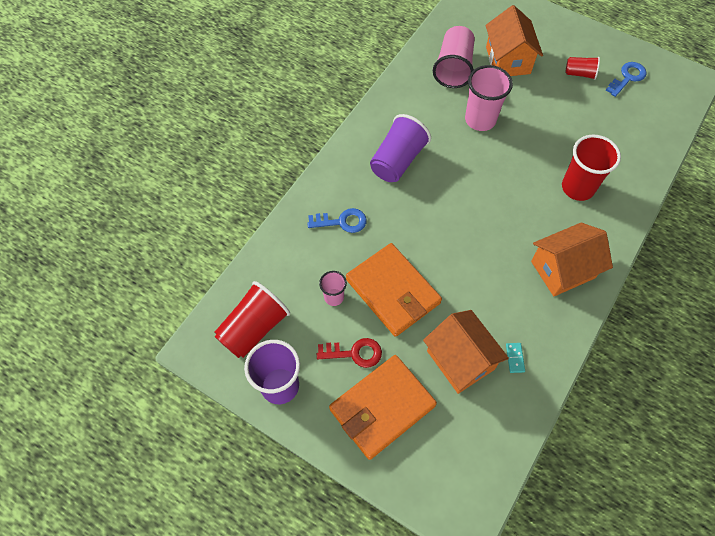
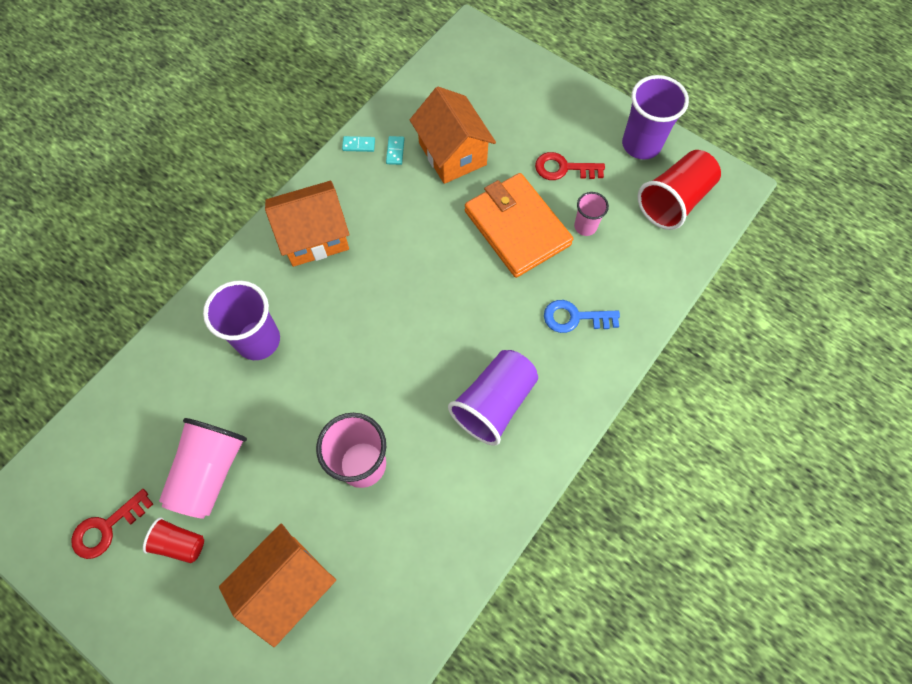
camera: 175 degrees left, 5 degrees up
(382, 408) = (538, 118): orange wallet -> none
(453, 68) = (383, 575): pink cup -> pink cup (210, 472)
(508, 60) = (288, 585): orange house -> orange house turned 45 degrees clockwise
(551, 362) = (358, 145): none -> turquoise domino
(577, 188) = (258, 340): red cup -> purple cup
(627, 77) = (106, 528): blue key -> red key

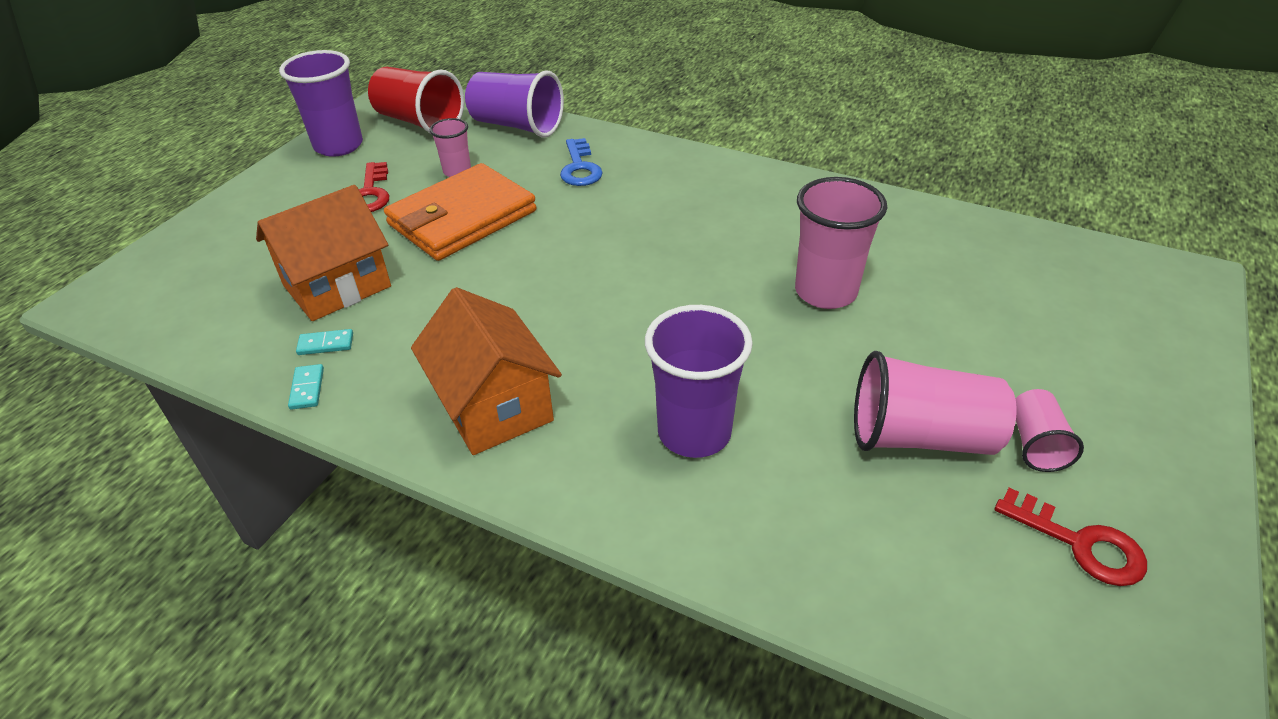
camera: 100 degrees left, 25 degrees down
(180, 543) = (1035, 444): red cup -> pink cup
(288, 585) = (1004, 325): orange house -> none
(494, 403) = (703, 207): purple cup -> purple cup (517, 126)

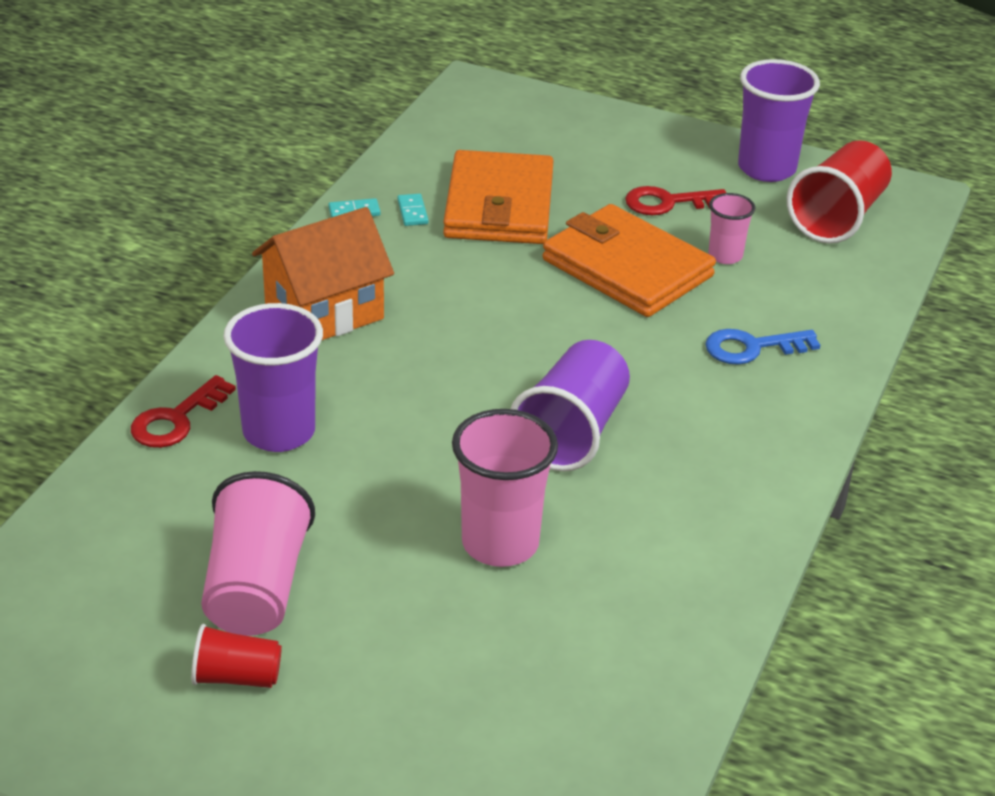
camera: 85 degrees right, 5 degrees down
(337, 286) = (499, 205): orange house -> orange wallet
(517, 126) = (849, 292): purple cup -> purple cup (572, 432)
(1035, 444) = (236, 677): pink cup -> red cup
(1080, 544) = (104, 678): red key -> red key (176, 419)

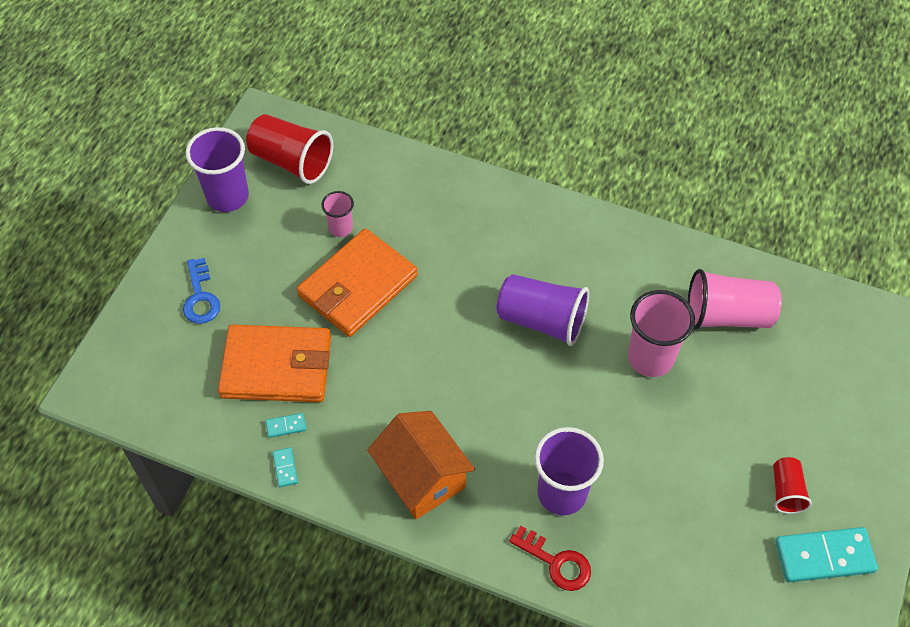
camera: 90 degrees left, 20 degrees up
(113, 707) = (824, 556): none -> turquoise domino
(256, 588) = (712, 489): pink cup -> pink cup (727, 315)
(667, 203) = (273, 259): red key -> none
(752, 348) = (445, 220): blue key -> blue key (200, 297)

